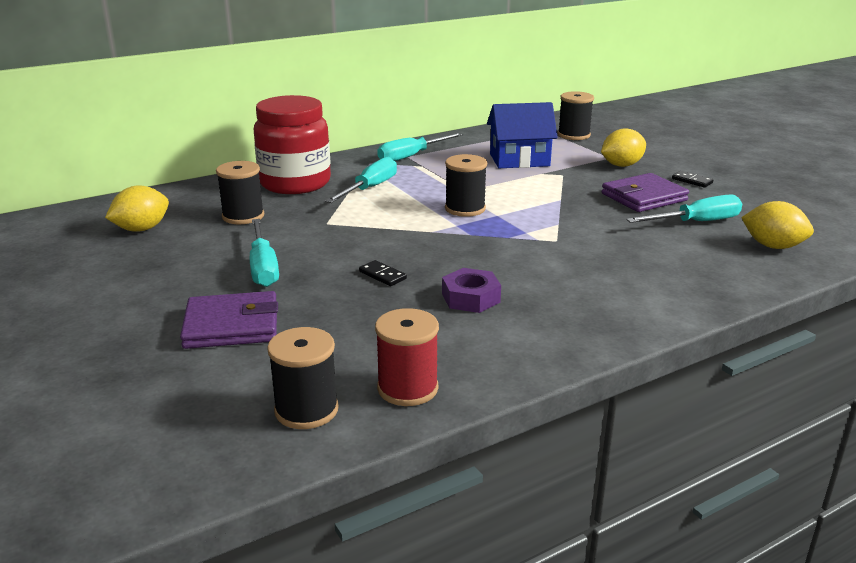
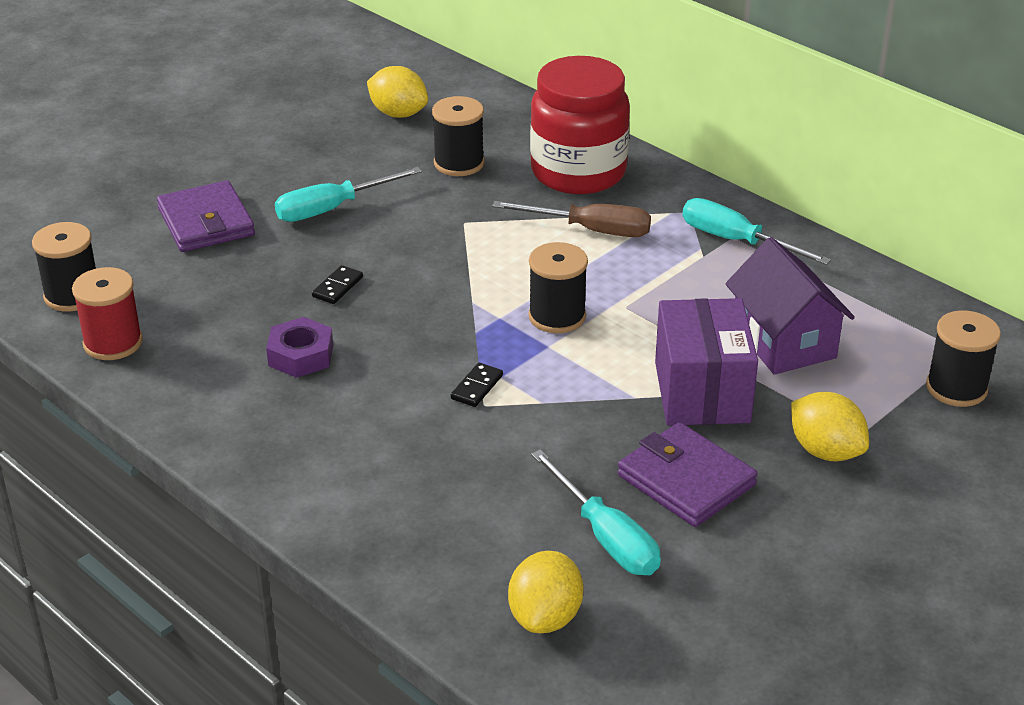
camera: 75 degrees right, 10 degrees up
(370, 188) = (591, 230): turquoise screwdriver -> brown screwdriver
(519, 160) = (783, 341): blue house -> purple house
(561, 183) = (702, 392): none -> purple box
(692, 181) = (794, 535): black domino -> black domino (477, 387)

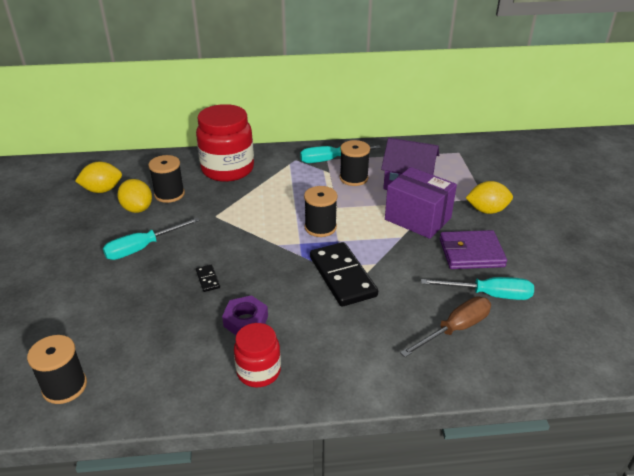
camera: 50 degrees left, 0 degrees up
(113, 343) = (135, 391): red spool -> none
(206, 222) = (83, 296): purple wallet -> none
(231, 409) = (258, 371): none -> red jar
(332, 209) = (142, 248): turquoise screwdriver -> turquoise screwdriver turned 45 degrees clockwise
(477, 387) = (342, 276): black domino -> black domino, size x2.37
(545, 617) = (530, 343): yellow lemon -> yellow lemon (137, 209)
(591, 230) = (272, 187): brown screwdriver -> brown screwdriver (455, 329)
(956, 388) = (479, 164): black spool -> black spool (353, 178)

